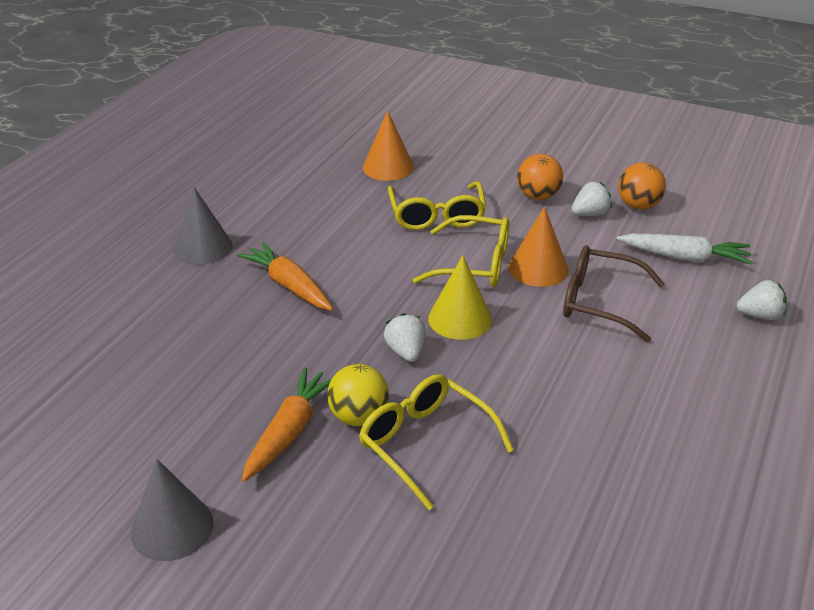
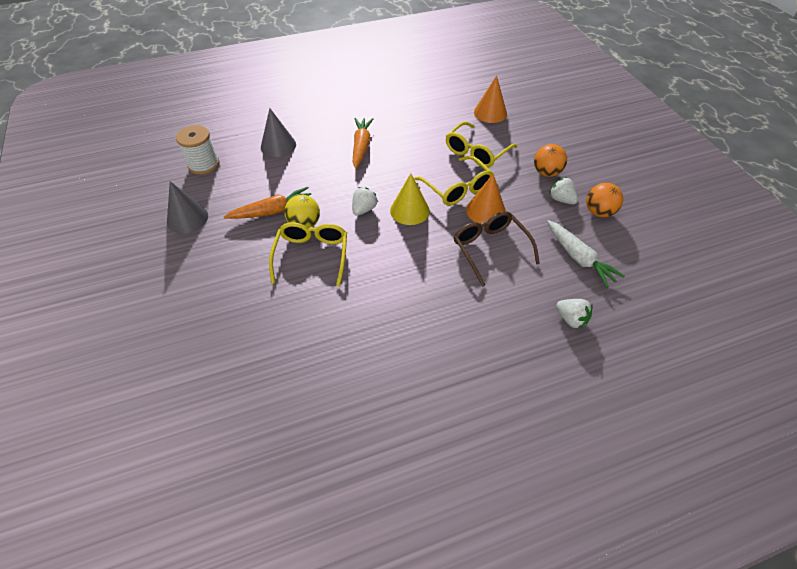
camera: 45 degrees right, 15 degrees up
(80, 445) = (204, 164): none -> white spool
(203, 247) = (353, 107): grey cone -> grey cone (278, 145)
(590, 214) = (561, 200): white strawberry -> white strawberry turned 150 degrees counterclockwise

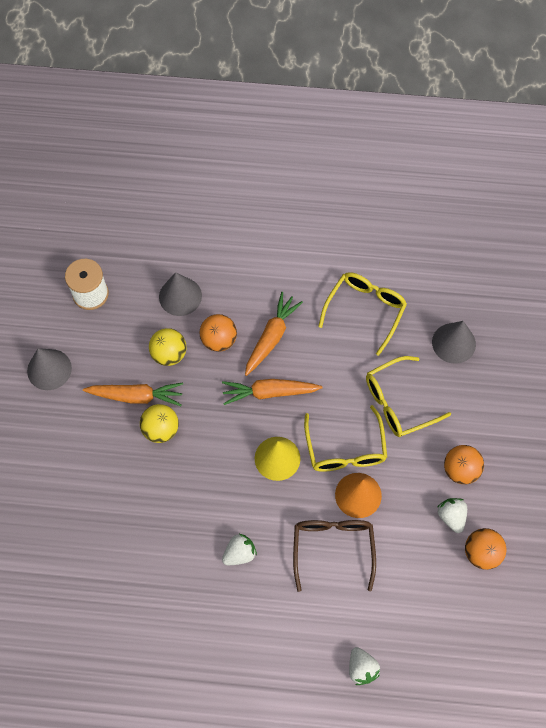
camera: 25 degrees right, 15 degrees up
(287, 179) = (169, 354): none -> yellow ball
(312, 255) = (151, 475): yellow glasses -> yellow glasses (365, 310)
(322, 160) = (219, 340): none -> orange ball
(364, 209) = (230, 435): white strawberry -> white strawberry (239, 553)
(379, 176) = (269, 392): none -> orange carrot
(490, 113) = (453, 343): orange cone -> grey cone
(579, 258) = (418, 602): white carrot -> none

